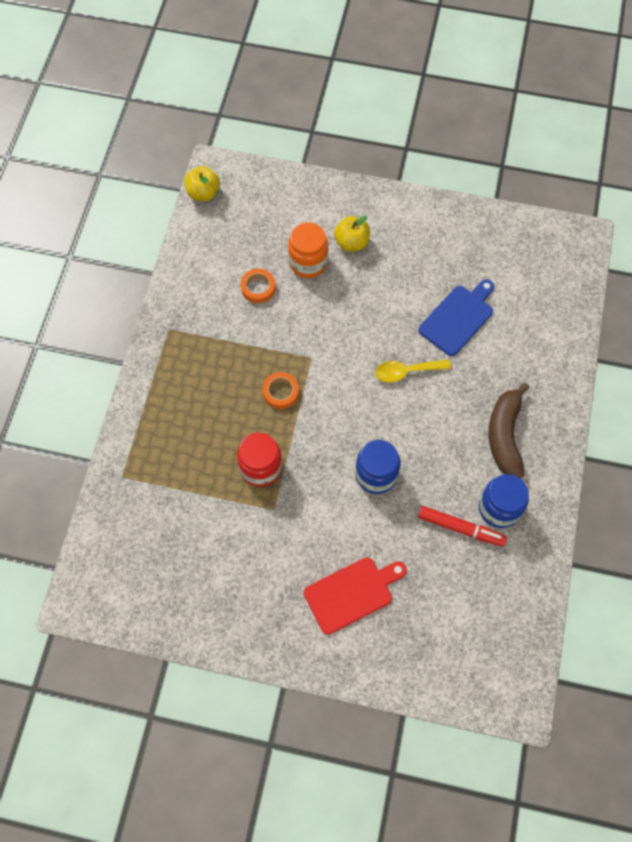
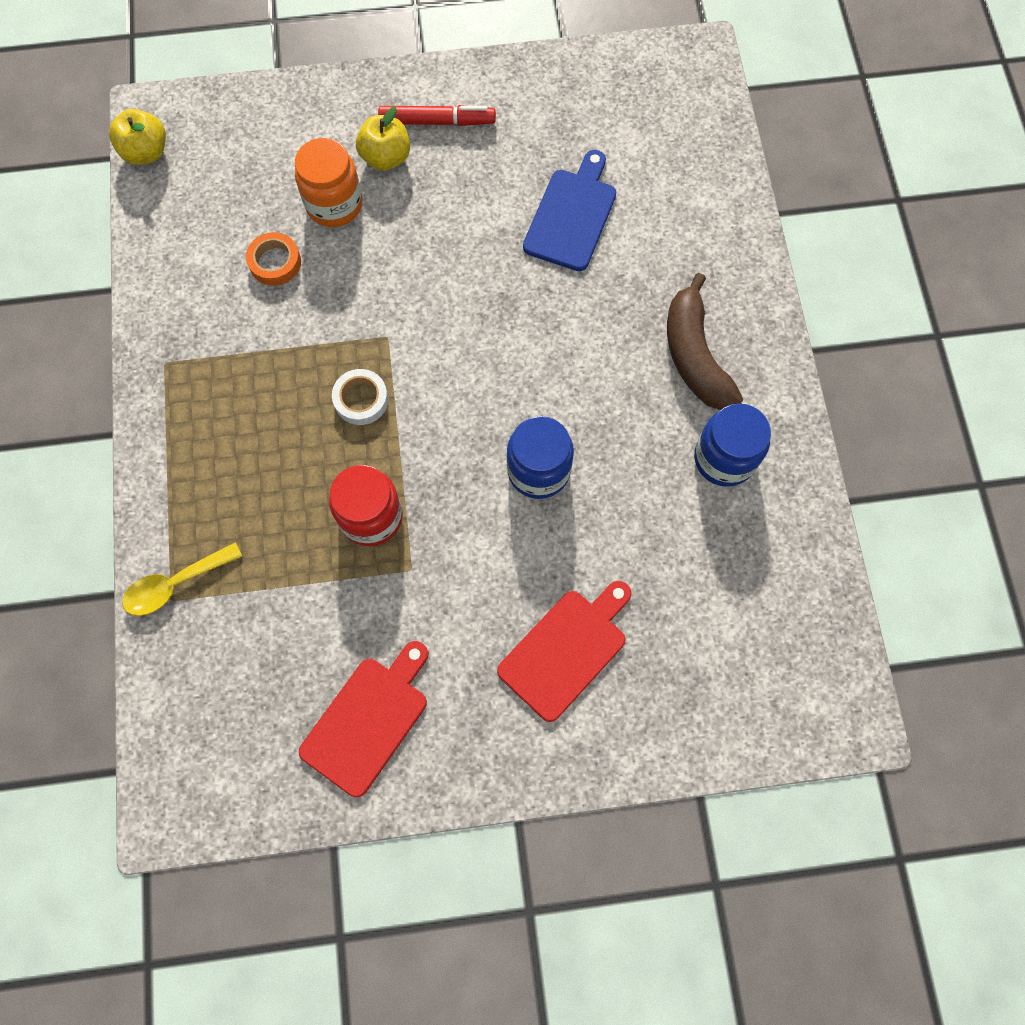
camera: 20 degrees left, 5 degrees up
(214, 592) = (368, 720): none -> red cutting board
(280, 392) = (361, 399): orange tape -> white tape
(406, 371) = (528, 312): yellow spoon -> yellow spoon (176, 584)
(460, 528) = (682, 504): red marker -> red marker (437, 122)

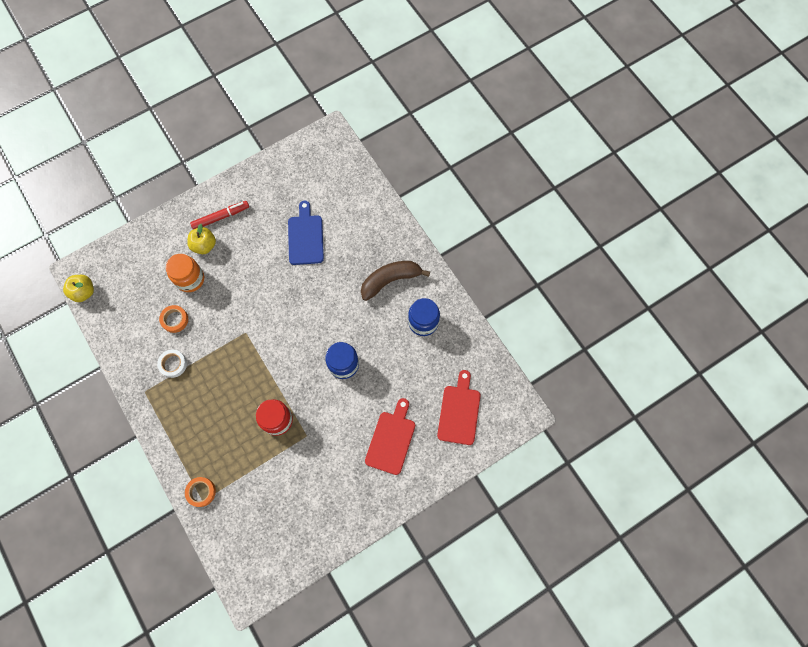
camera: 25 degrees left, 0 degrees up
(176, 584) = (201, 492): yellow spoon -> orange tape
(361, 399) = (247, 368): white tape -> white tape (173, 364)
(368, 720) = (318, 511): red cutting board -> red cutting board (459, 411)
(694, 356) = (390, 280): brown banana -> brown banana turned 105 degrees clockwise

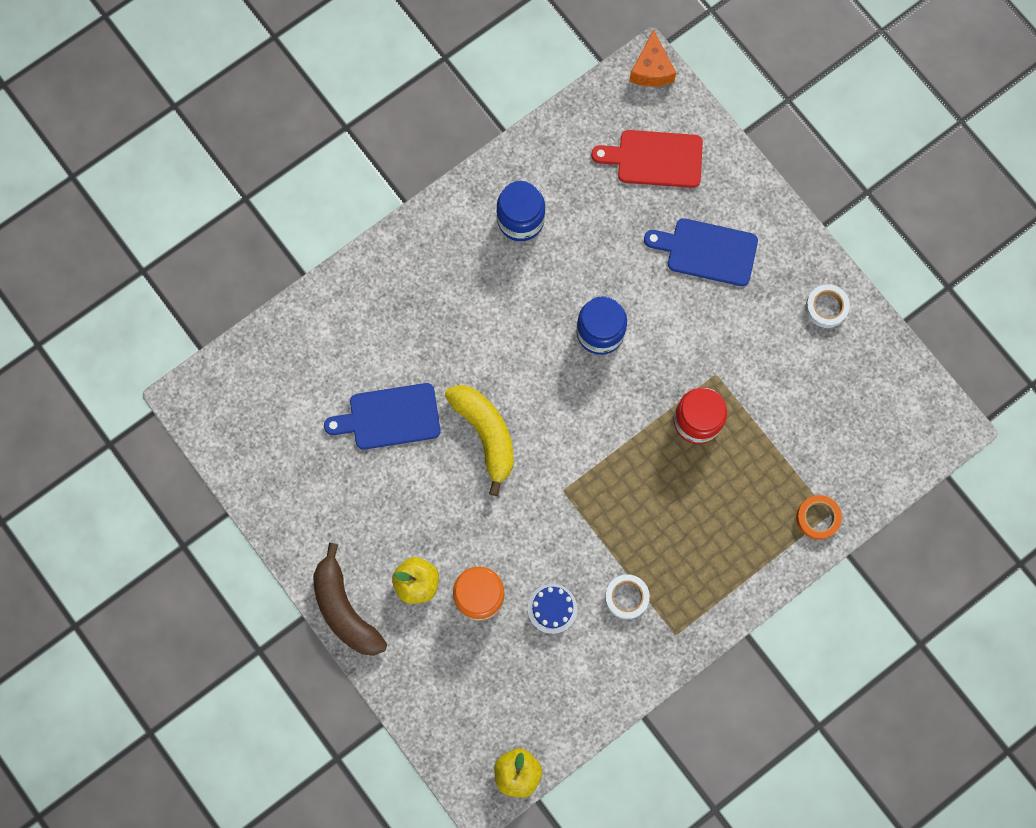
camera: 95 degrees left, 5 degrees up
(175, 320) = (552, 608): orange tape -> blue cake
(221, 217) = (362, 563): red marker -> none
(287, 290) = (485, 434): none -> yellow banana
(343, 517) = (826, 307): none -> white tape
(390, 280) = (455, 275): brown banana -> brown banana (345, 609)
(391, 439) = (707, 251): red cutting board -> blue cutting board
(524, 416) = (651, 69): none -> orange cheese

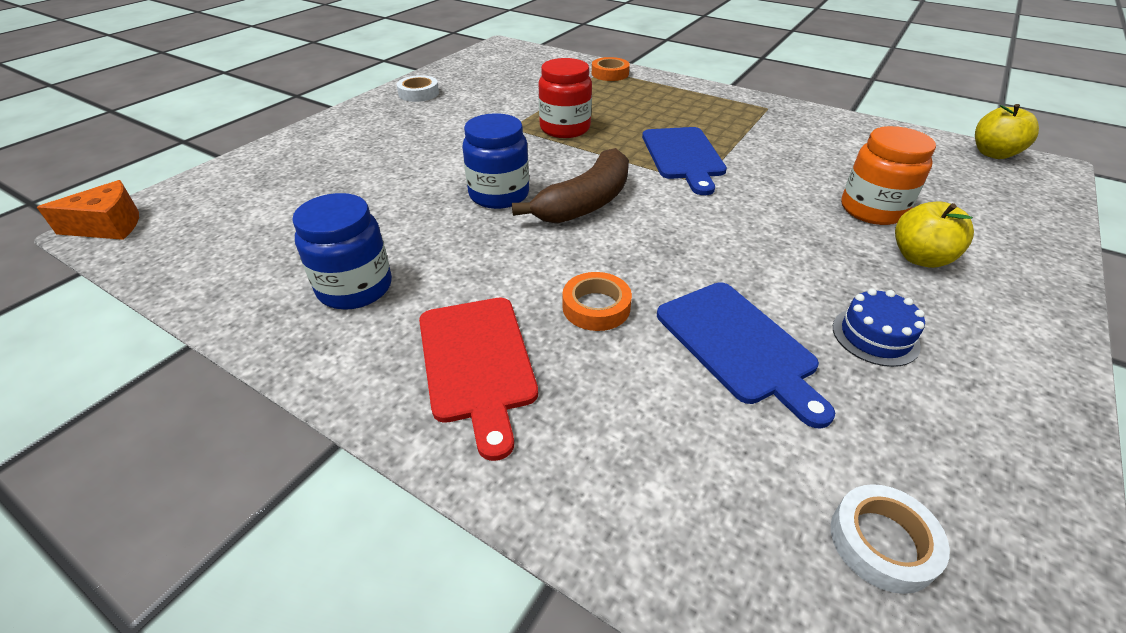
camera: 110 degrees left, 35 degrees down
(345, 609) = (1039, 313): brown banana -> brown banana (585, 203)
(450, 353) = (596, 307): none -> orange tape
(485, 434) = (685, 248): yellow banana -> none
(552, 608) = (824, 165): blue cake -> blue cake (875, 336)
(626, 597) = (765, 132): white tape -> white tape (882, 542)
(654, 159) = (252, 200): red cutting board -> red cutting board (477, 363)
(707, 251) = (374, 151): blue cutting board -> blue cutting board (683, 156)

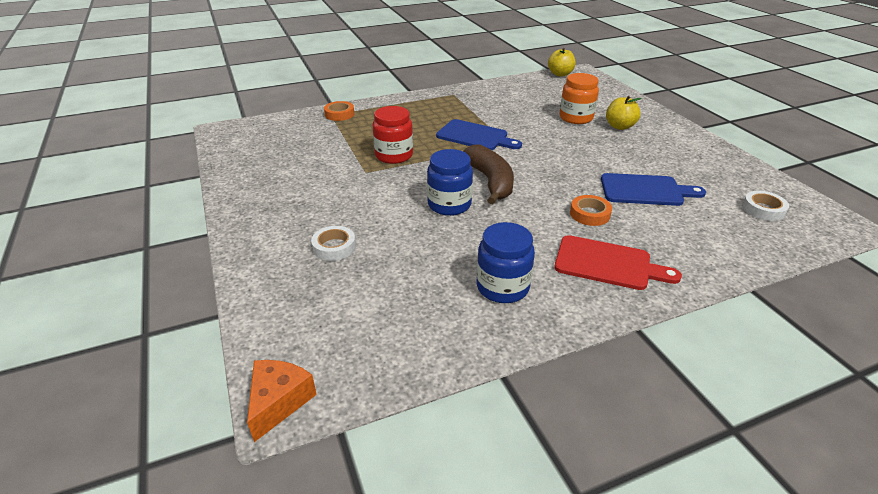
camera: 55 degrees left, 5 degrees down
(418, 93) = (252, 188): white tape -> white tape (334, 247)
(875, 336) = (661, 160): blue cake -> none

